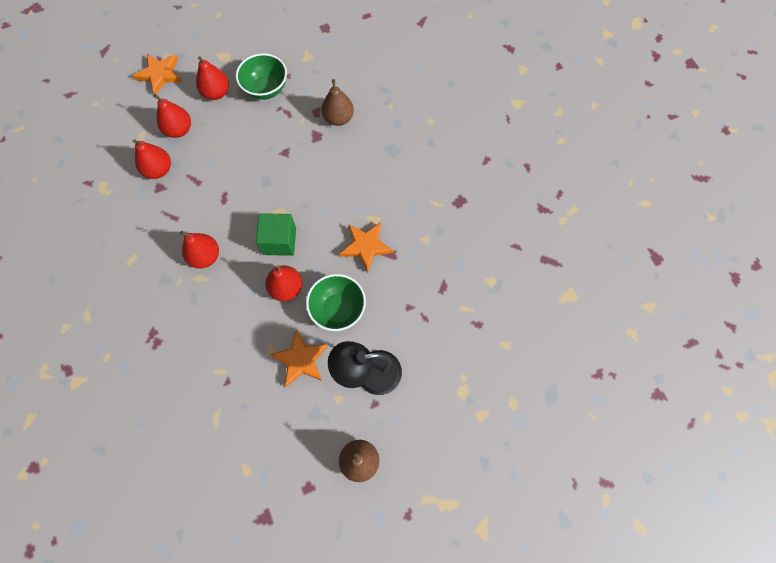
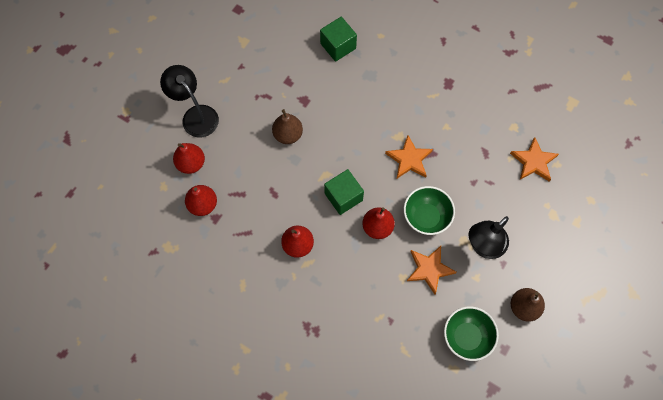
camera: 35 degrees left, 0 degrees up
(160, 74) = (134, 129): orange star -> orange star (533, 162)
(216, 93) = (195, 115): red pear -> black lamp
(266, 89) = (233, 88): green bowl -> green bowl (467, 337)
(338, 118) = (310, 76): brown pear -> brown pear (288, 134)
(384, 107) = (338, 46): none -> green cube

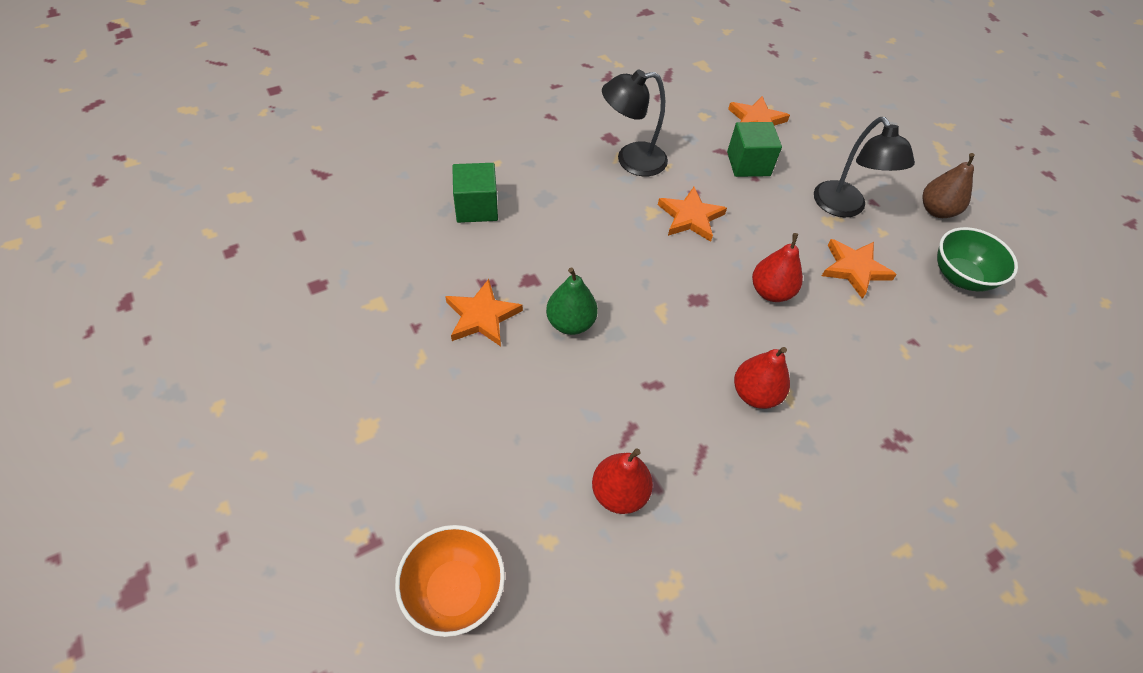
camera: 65 degrees left, 15 degrees down
(122, 161) = (454, 590): none -> orange bowl
(191, 163) = (533, 475): red pear -> none
(195, 115) = (451, 427): black lamp -> black lamp (631, 160)
(266, 92) = (482, 316): none -> orange star
(288, 134) = (570, 323): brown pear -> green pear
(343, 197) = (706, 306): green cube -> green cube (748, 164)
(426, 217) = (780, 238): green bowl -> none

